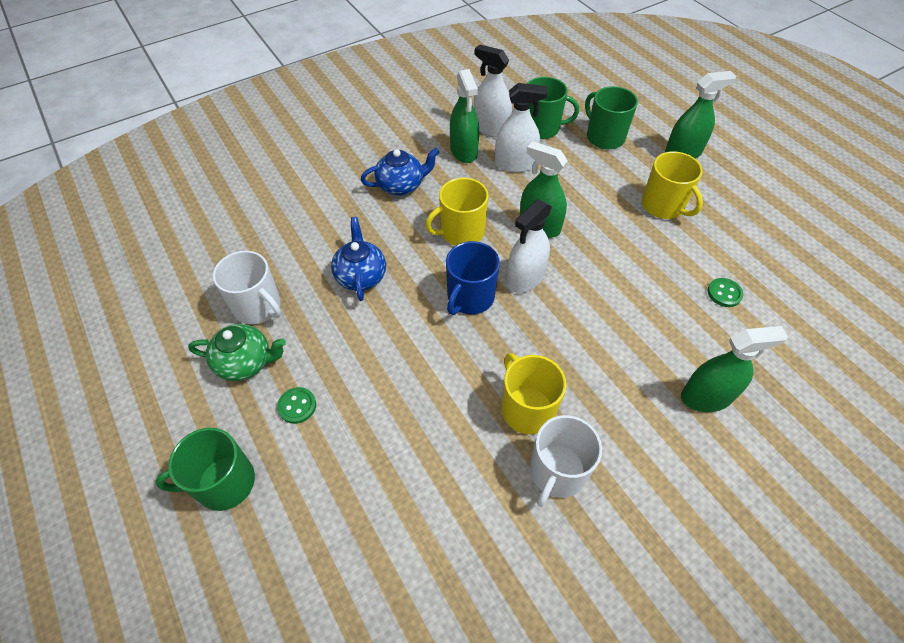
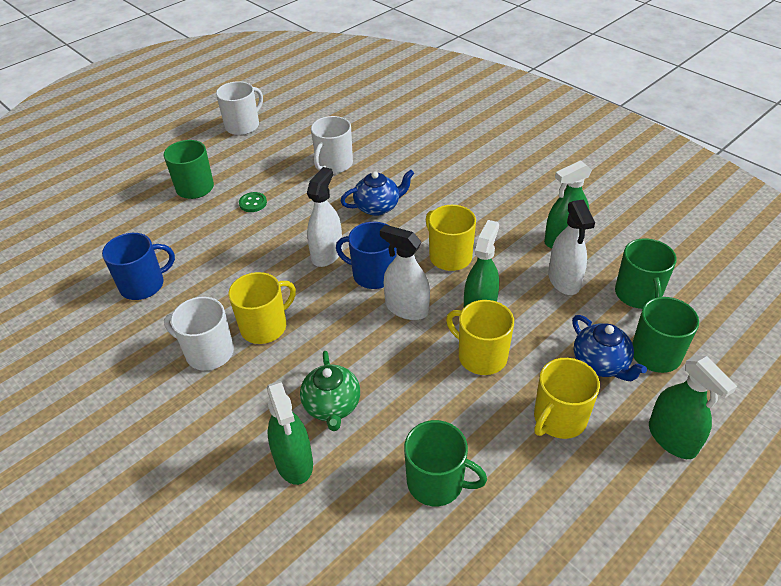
camera: 80 degrees right, 10 degrees down
(100, 407) = (243, 126): none -> white mug
(246, 362) = (284, 172): green teapot -> green teapot (332, 406)
(401, 185) = (493, 208): blue teapot -> blue teapot (601, 364)
(419, 557) = (143, 285): none -> blue mug
(491, 128) = (612, 254): white spray bottle -> white spray bottle (327, 254)
(594, 237) = (481, 356): none -> yellow mug
(724, 293) = (436, 482): green button -> green mug

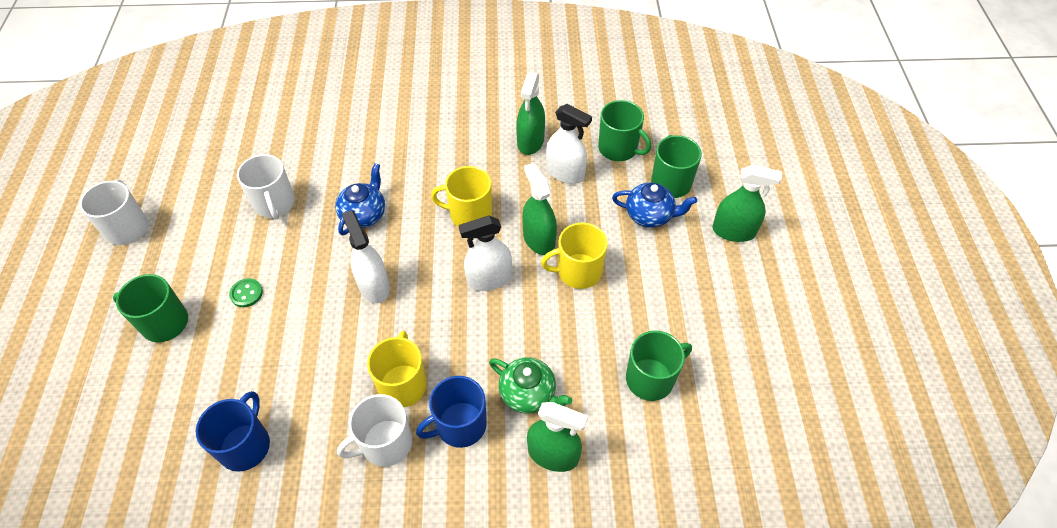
camera: 50 degrees left, 10 degrees up
(373, 274) = (432, 273): blue mug -> blue mug (460, 425)
(559, 418) = (667, 273): yellow mug -> none

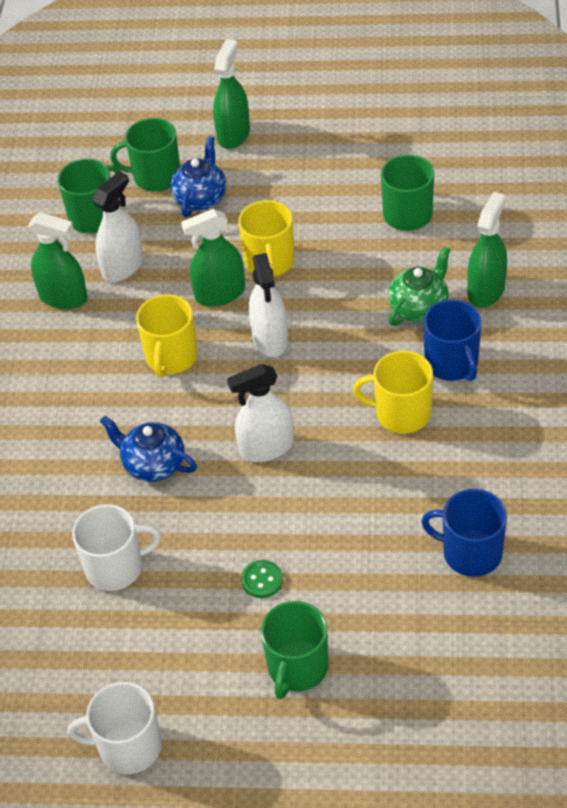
camera: 80 degrees left, 5 degrees down
(385, 443) = (471, 425): white mug -> none

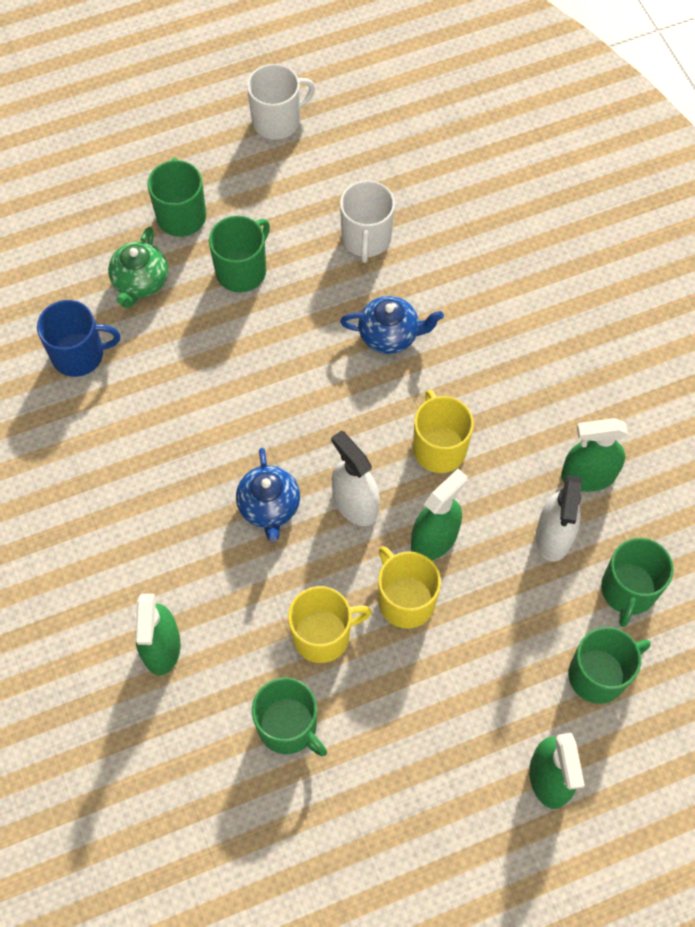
camera: 150 degrees right, 15 degrees up
(116, 567) = (366, 238): white mug -> white mug turned 45 degrees counterclockwise
(201, 197) = (529, 662): blue teapot -> blue teapot (269, 507)
(262, 580) = (242, 270): green button -> green mug
(266, 447) = (298, 387): white spray bottle -> none
(401, 413) = (191, 467): yellow mug -> yellow mug (323, 635)
(419, 307) = (223, 598): green teapot -> green teapot (140, 282)
(452, 363) = (164, 541): blue mug -> none

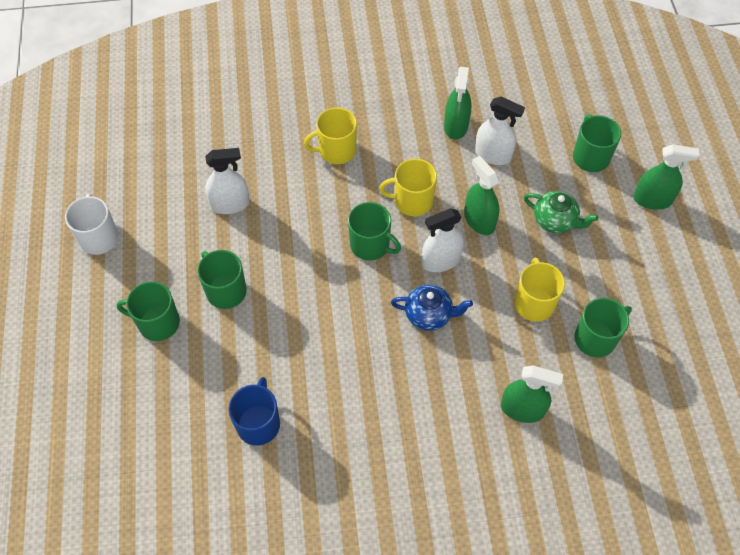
camera: 75 degrees left, 5 degrees down
(140, 282) = (208, 365): green teapot -> green teapot (555, 221)
(366, 238) = (230, 204): white mug -> white spray bottle
(390, 335) = (315, 208): blue teapot -> none
(405, 600) = (519, 248): yellow mug -> yellow mug (336, 150)
(628, 590) = (538, 127): green mug -> green mug (370, 245)

